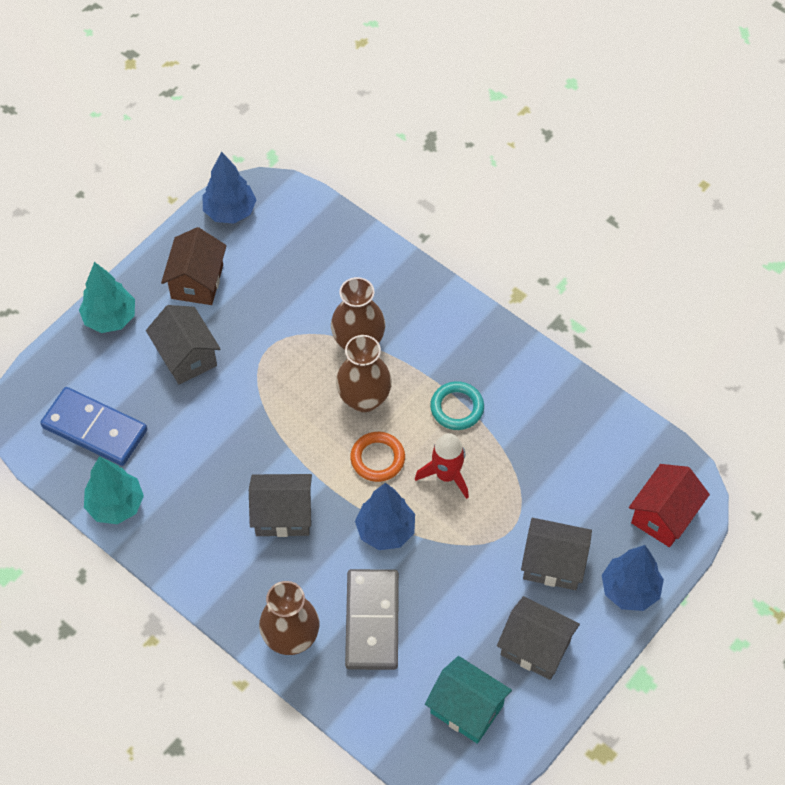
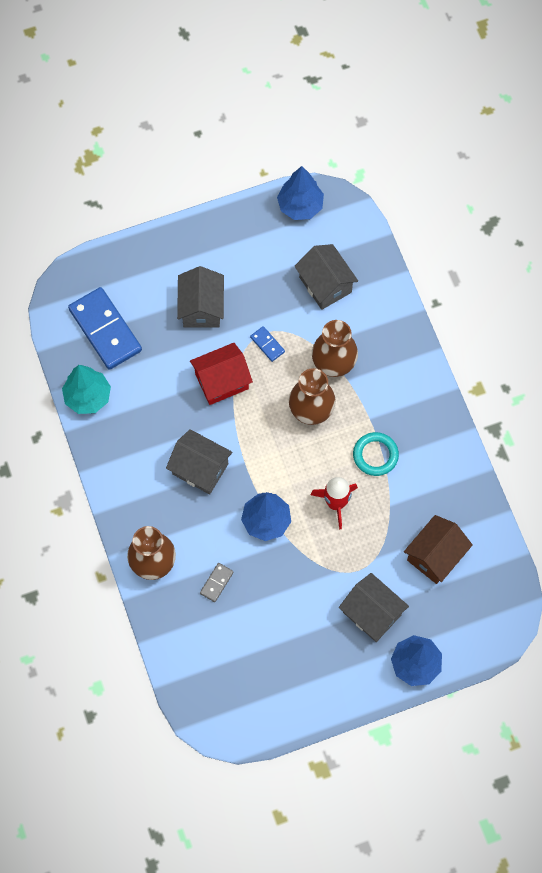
camera: 30 degrees right, 10 degrees up
(110, 318) = (163, 248): turquoise tree -> none
(197, 281) = (243, 251): brown house -> brown house (435, 556)
(278, 358) = (267, 344): none -> blue domino
(372, 621) = (216, 583): grey domino -> grey domino, size x0.44
(377, 459) = (293, 463): orange ring -> none
(466, 709) = (244, 683): turquoise house -> none
(535, 648) = (320, 667): grey house -> grey house (325, 285)
(664, 515) = (477, 623): red house -> red house (221, 381)

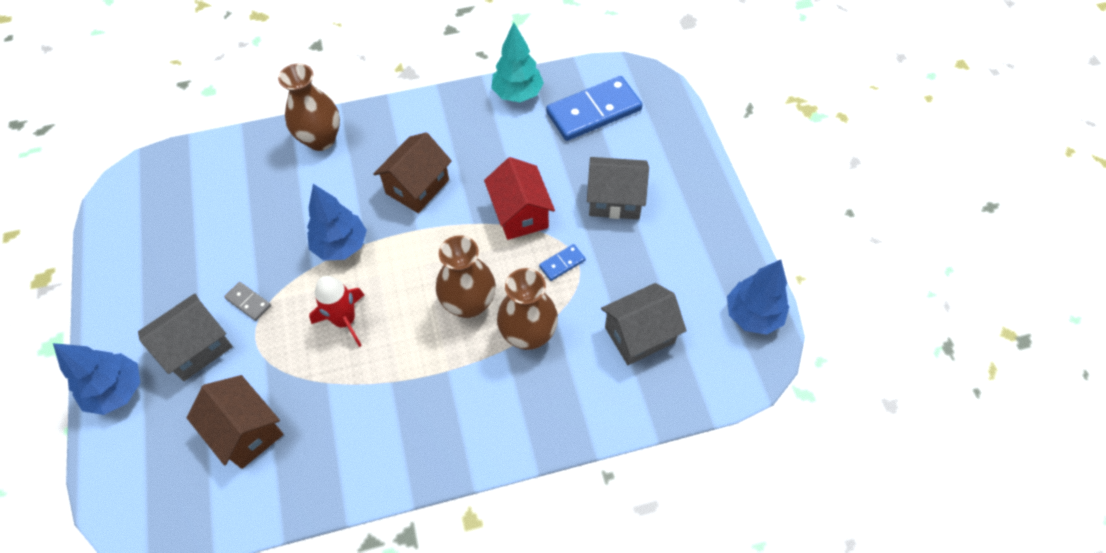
camera: 95 degrees right, 10 degrees down
(200, 469) = (417, 186): grey house -> brown house
(216, 583) = (283, 193): grey domino -> grey domino (248, 302)
(375, 455) = (397, 372): turquoise ring -> none

